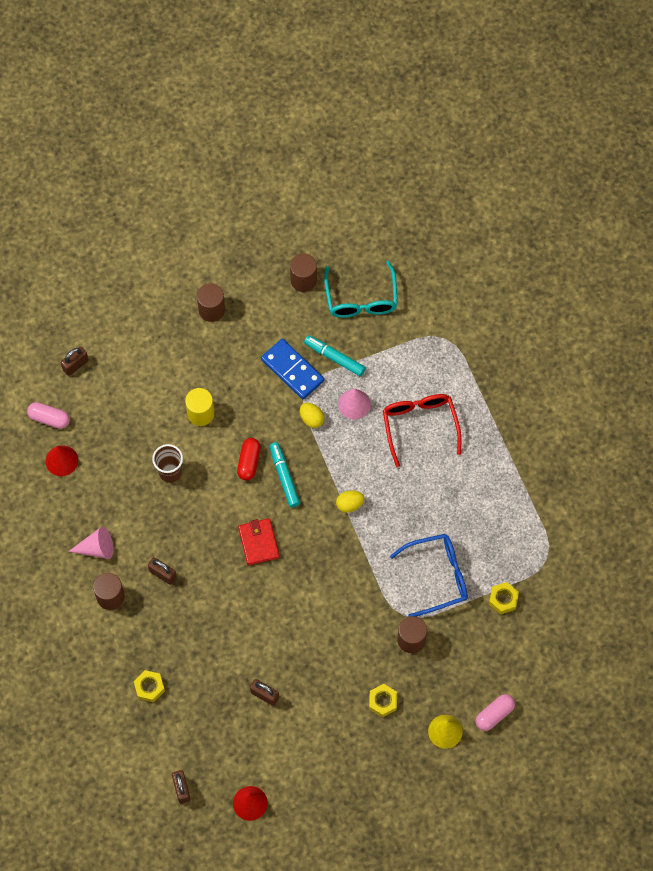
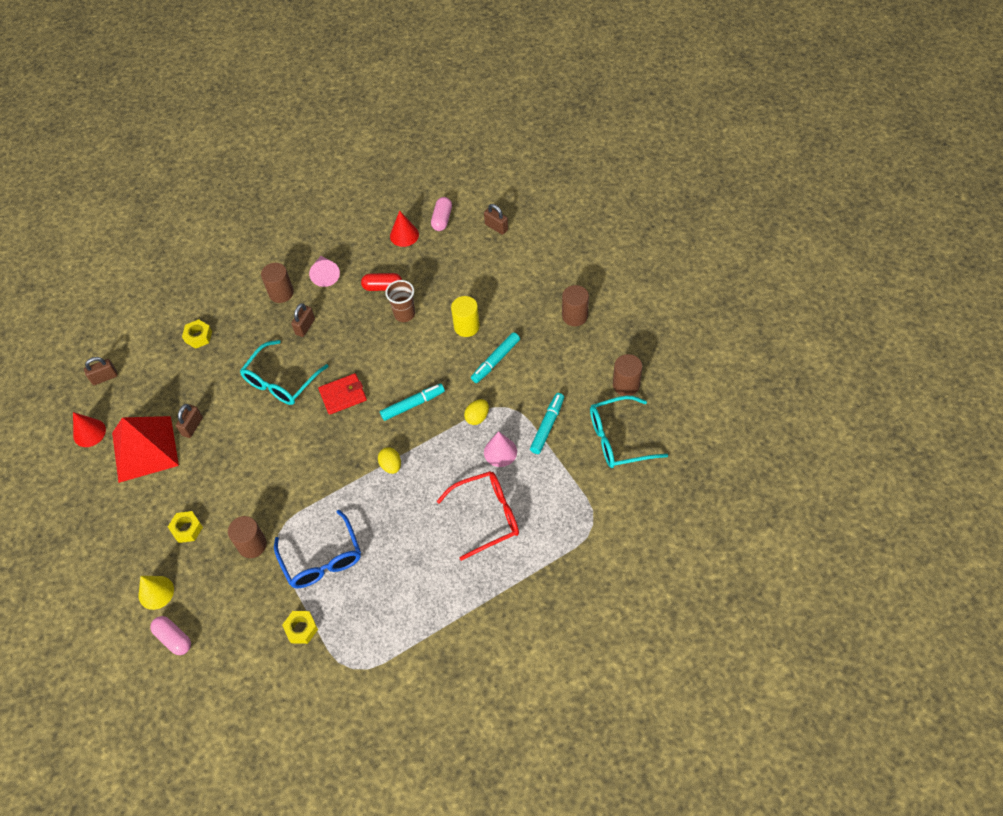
camera: 85 degrees right, 10 degrees down
(228, 603) = (281, 381): none -> turquoise glasses
(249, 392) = (496, 360): none -> turquoise marker
(249, 462) = (423, 373): red capsule -> red capsule (382, 287)
(281, 744) = (144, 448): none -> red pyramid
(292, 370) = (526, 392): blue domino -> none

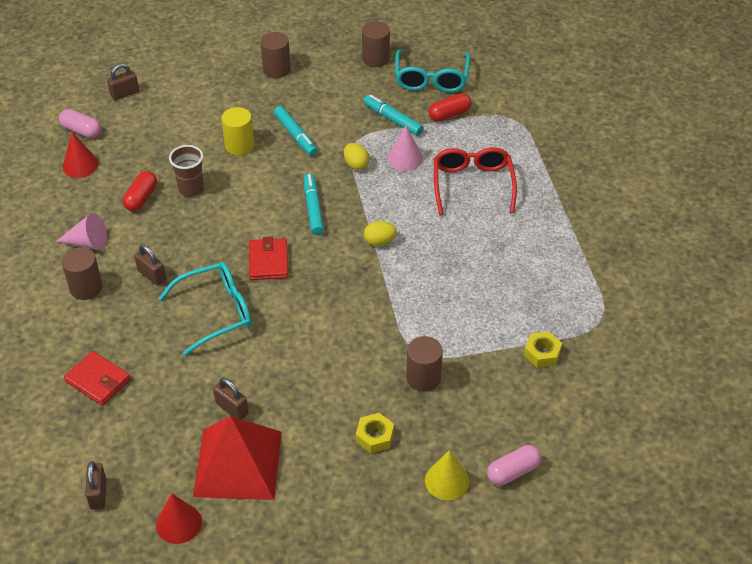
camera: 75 degrees left, 10 degrees down
(198, 336) = (98, 380): yellow nut -> red wallet
(281, 381) = (216, 312): turquoise glasses -> turquoise glasses turned 75 degrees counterclockwise
(322, 559) = (467, 320): blue glasses -> none
(574, 469) = (449, 114): none -> red capsule

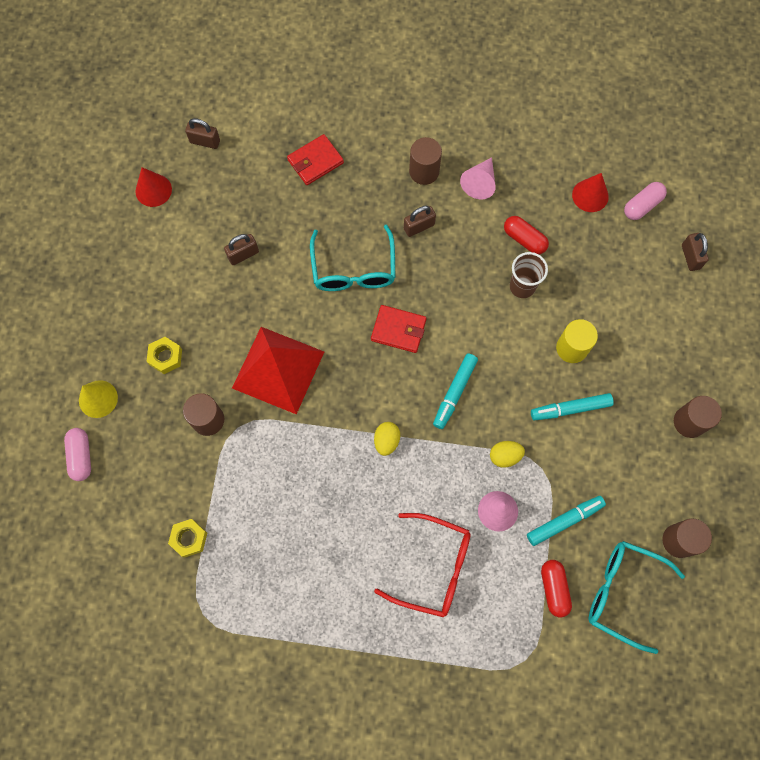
camera: 110 degrees right, 25 degrees up
(237, 463) = (187, 245): red pyramid -> red pyramid (278, 369)
(313, 208) = (455, 392): turquoise marker -> turquoise marker turned 105 degrees clockwise

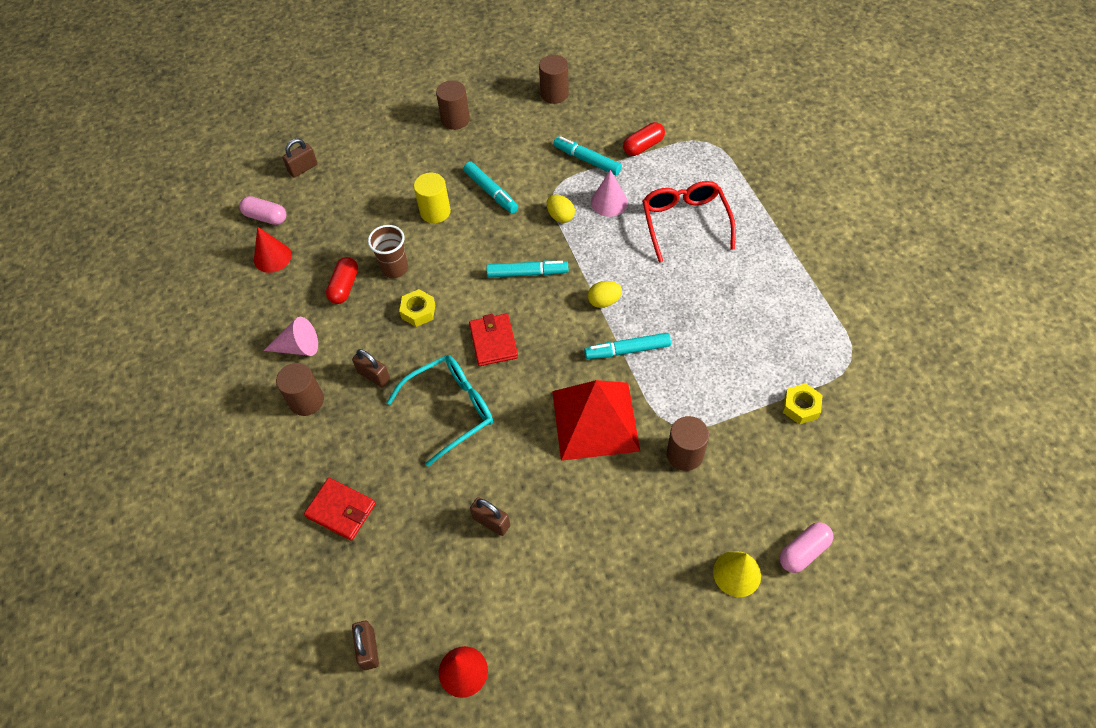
camera: 115 degrees left, 15 degrees down
(166, 357) = (649, 532): yellow nut -> yellow nut (418, 311)
(326, 432) = (627, 350): none -> turquoise marker
(622, 592) = (616, 109): turquoise glasses -> none

